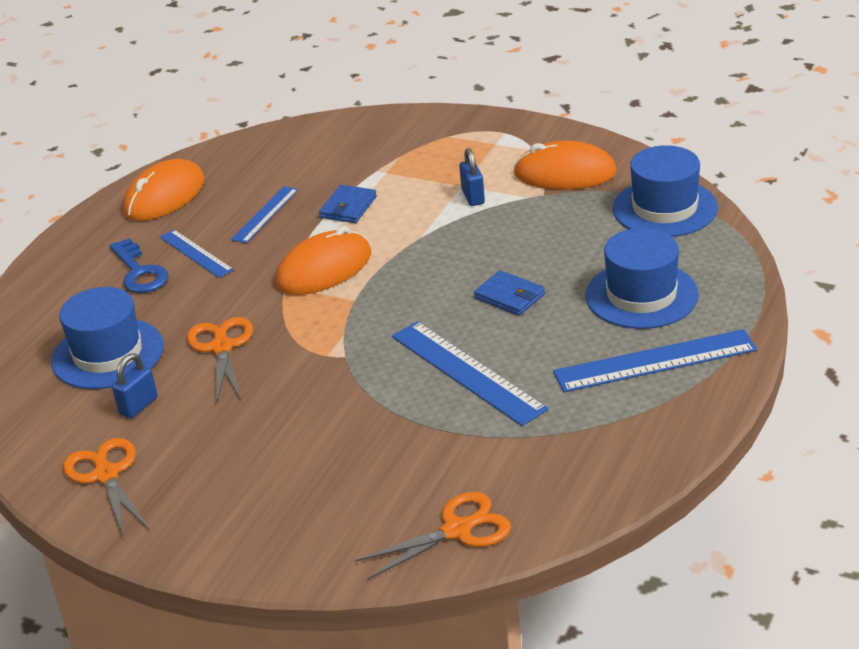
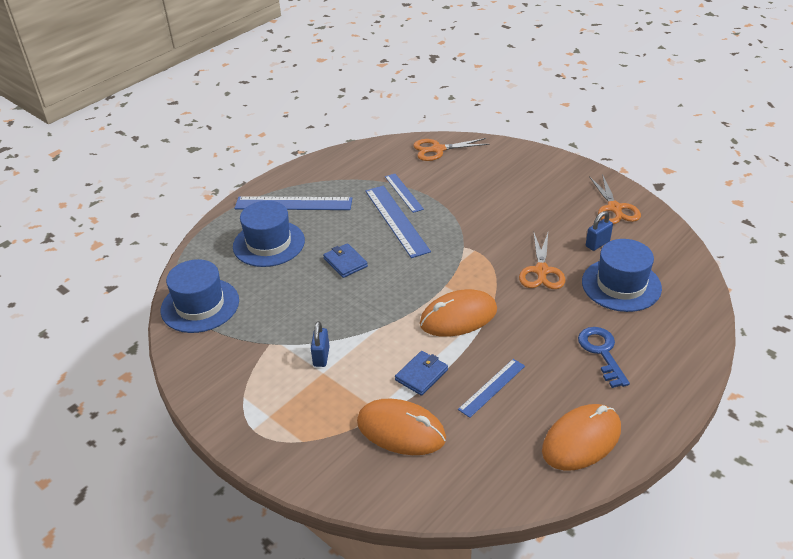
camera: 165 degrees left, 5 degrees up
(196, 253) = (554, 360): blue ruler -> blue ruler (403, 192)
(565, 173) = (239, 361): orange mouse -> orange mouse (401, 430)

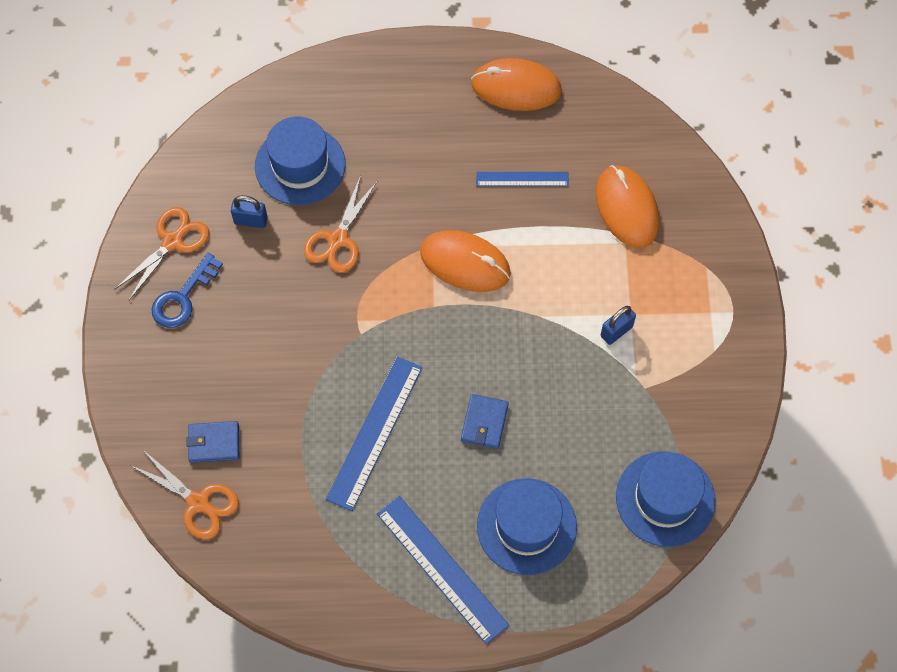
camera: 135 degrees left, 25 degrees up
(403, 192) = (319, 467): blue ruler -> none
(421, 375) = (559, 238): blue wallet -> blue wallet (214, 443)
(541, 271) = (338, 240): orange scissors -> orange scissors turned 150 degrees clockwise
(602, 352) = (406, 129): blue key -> blue key (183, 297)

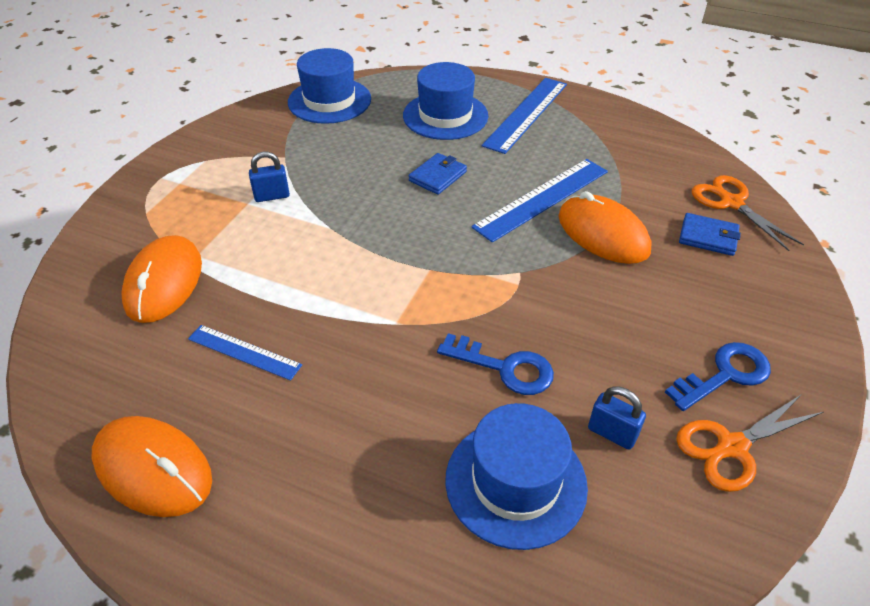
camera: 155 degrees left, 20 degrees down
(338, 240) = (504, 368): orange scissors -> blue key
(441, 569) = (526, 114): blue ruler -> blue ruler turned 45 degrees clockwise
(465, 263) = (371, 294): orange mouse -> orange mouse (603, 234)

